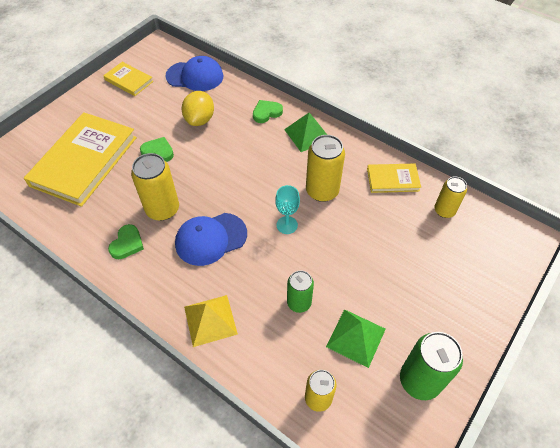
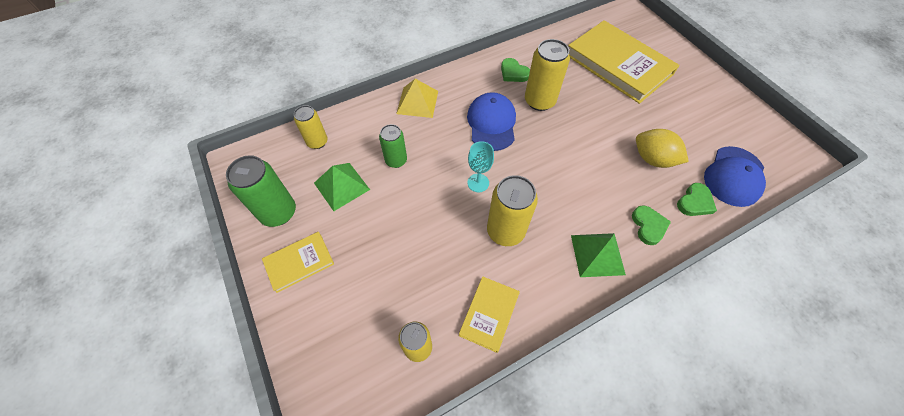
camera: 115 degrees right, 5 degrees up
(129, 81) = (734, 116): yellow book -> yellow book (299, 262)
(158, 151) = (614, 115): green heart -> green heart (695, 202)

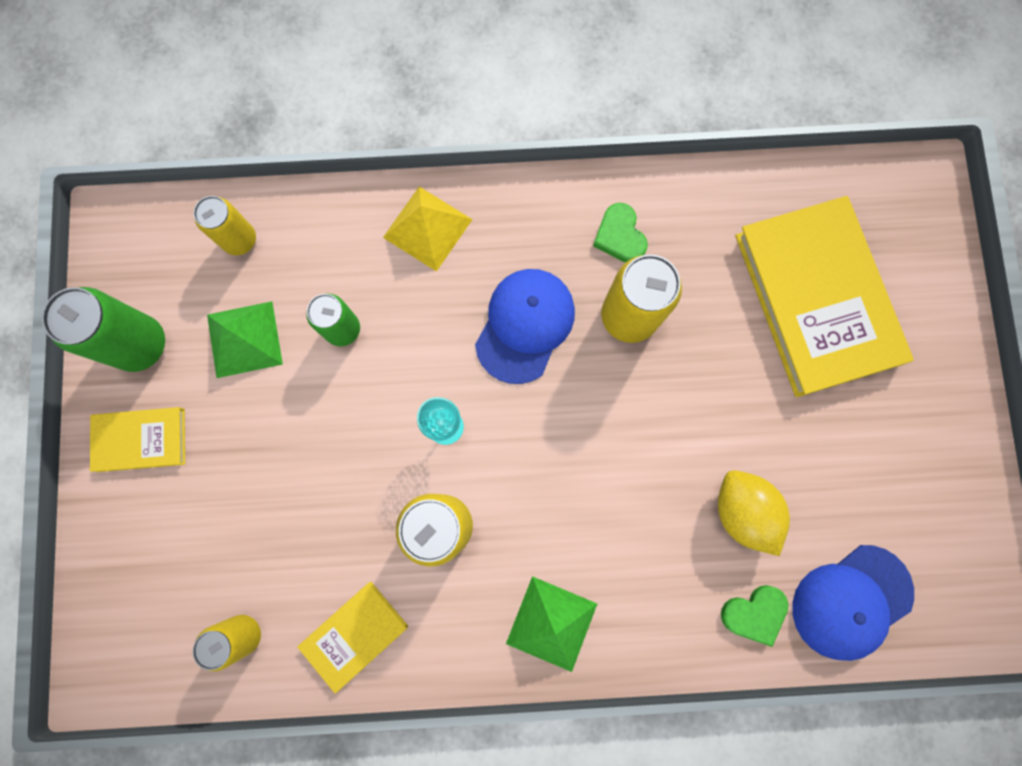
camera: 25 degrees right, 20 degrees up
(648, 226) = (655, 617): green heart -> none

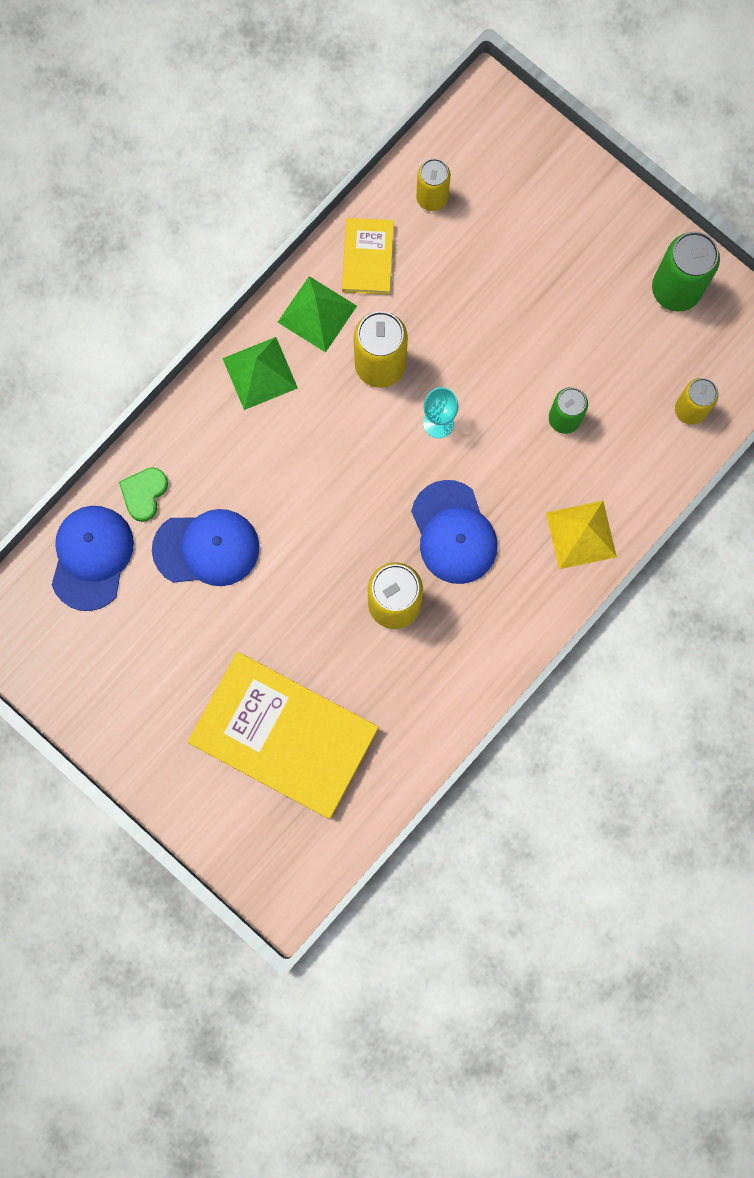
camera: 135 degrees right, 0 degrees up
(141, 440) = (611, 239): yellow book -> none
(244, 339) = (617, 354): green pyramid -> green pyramid (317, 314)
(620, 236) = (452, 652): green heart -> none
(742, 511) = (206, 548): yellow lemon -> blue cap

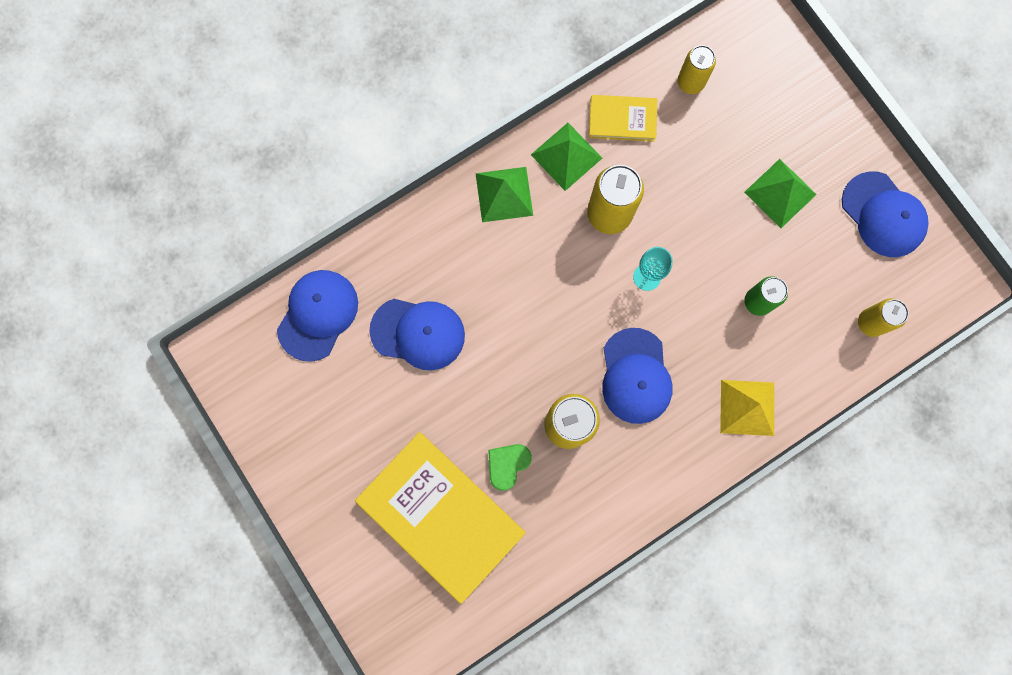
camera: 15 degrees right, 0 degrees up
(144, 494) = (377, 272): green heart -> green heart (507, 465)
(368, 258) = (622, 119): yellow book -> yellow book turned 75 degrees clockwise
(559, 294) = (780, 193): none -> green pyramid
(676, 290) = (883, 215): green can -> blue cap

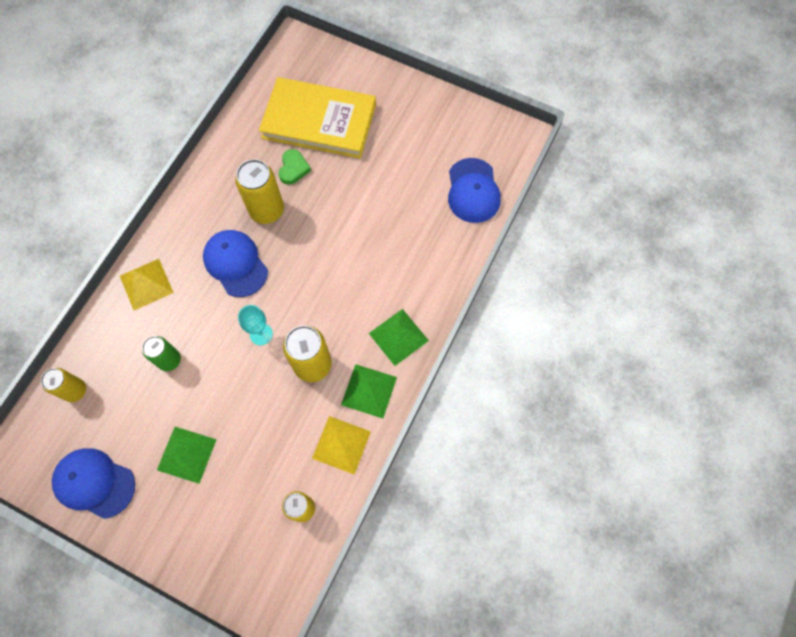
camera: 150 degrees right, 10 degrees down
(418, 333) = (400, 214): blue cap -> none
(622, 119) = (341, 444): yellow book -> yellow pyramid

